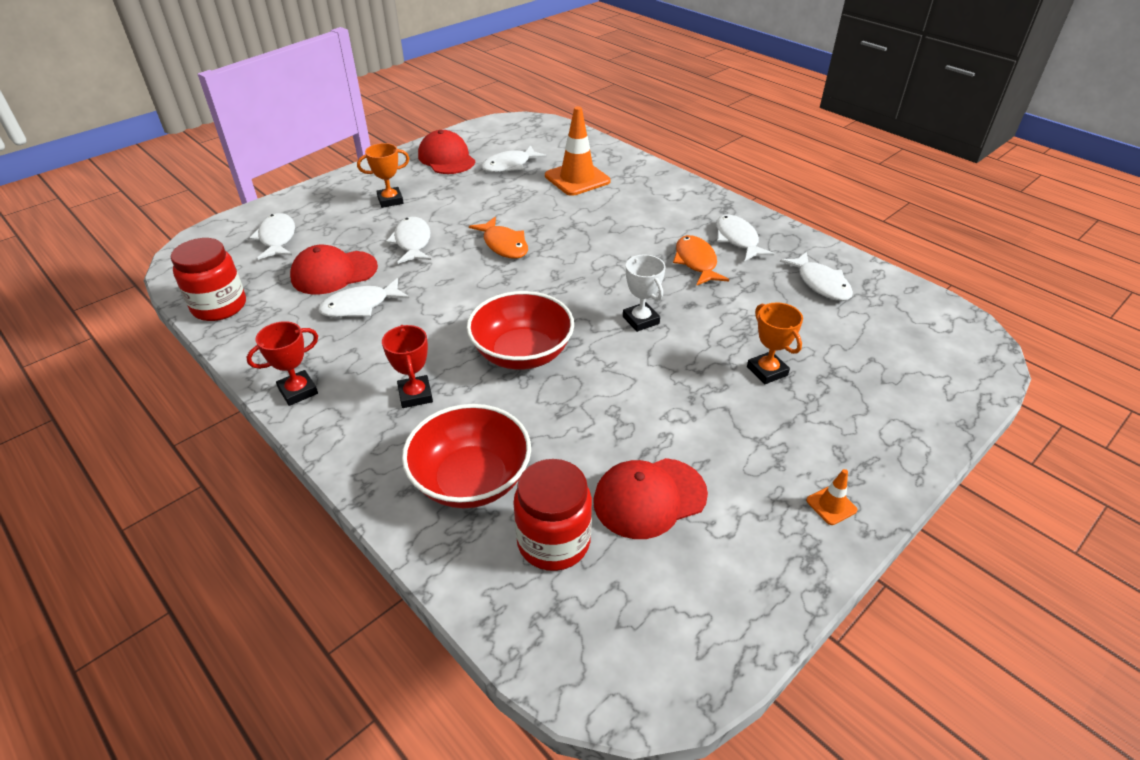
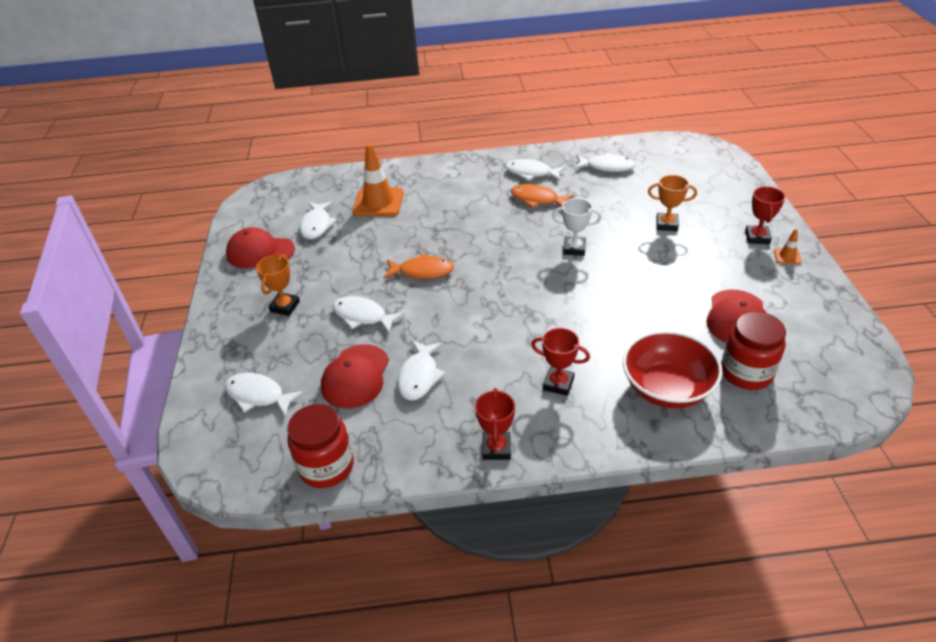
camera: 50 degrees left, 0 degrees up
(522, 353) = (559, 314): red bowl -> none
(838, 461) = (757, 237): none -> red trophy

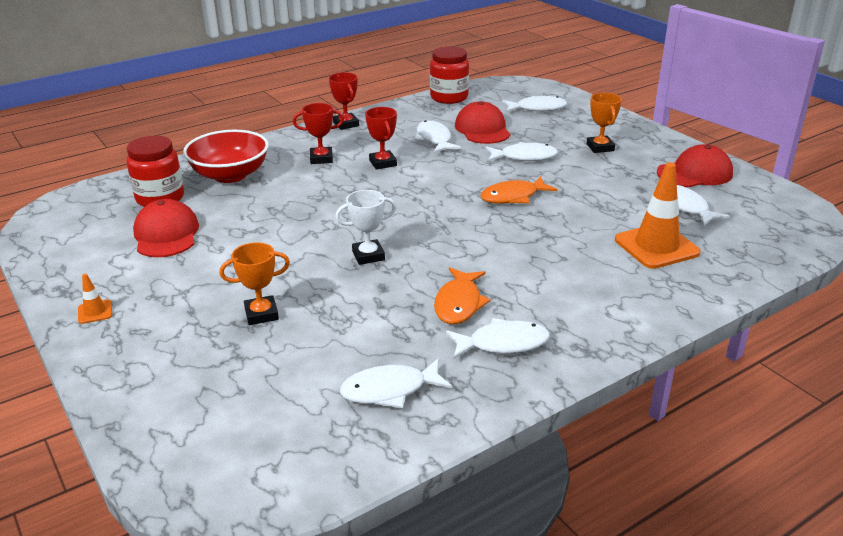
camera: 150 degrees right, 10 degrees down
(537, 199) = (459, 303): orange fish -> orange fish turned 105 degrees clockwise
(757, 237) = (132, 327): red trophy -> red trophy (383, 163)

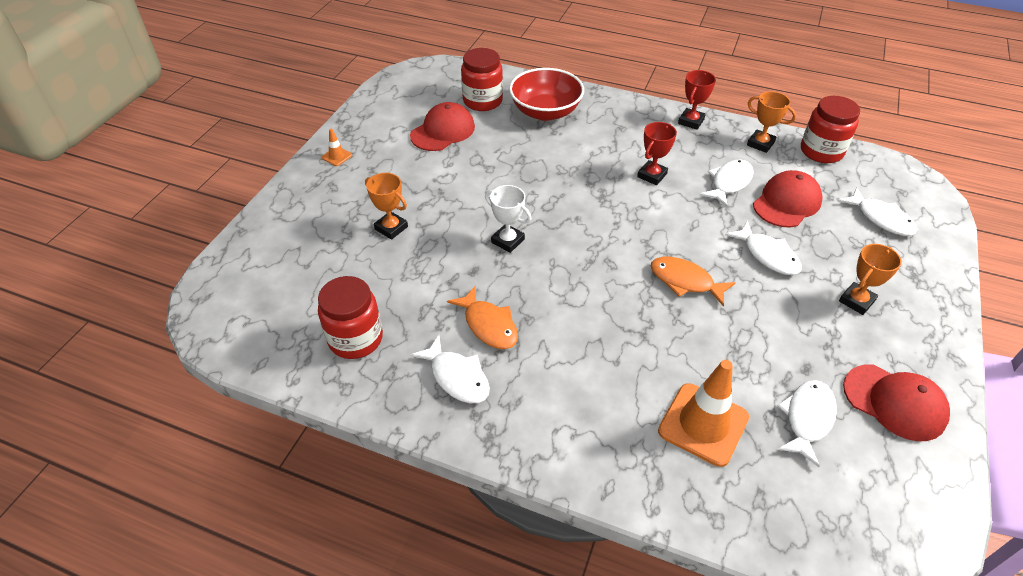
camera: 55 degrees right, 15 degrees up
(321, 158) = (620, 140): red trophy -> none
(390, 390) = (355, 339): white fish -> red jar
(410, 112) = (760, 144): none -> orange trophy
(459, 303) = (488, 325): orange fish -> orange fish turned 105 degrees counterclockwise

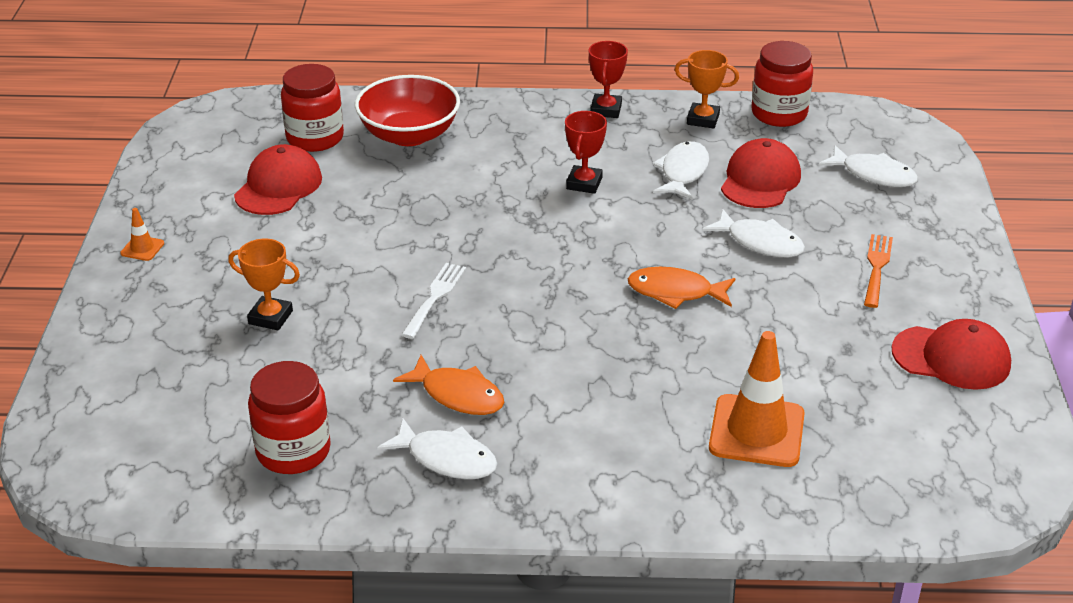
camera: 20 degrees left, 10 degrees down
(507, 241) = (435, 297): white trophy -> white fork
(807, 419) = (866, 397): white fish -> none
(856, 301) = (877, 267): orange trophy -> orange fork

